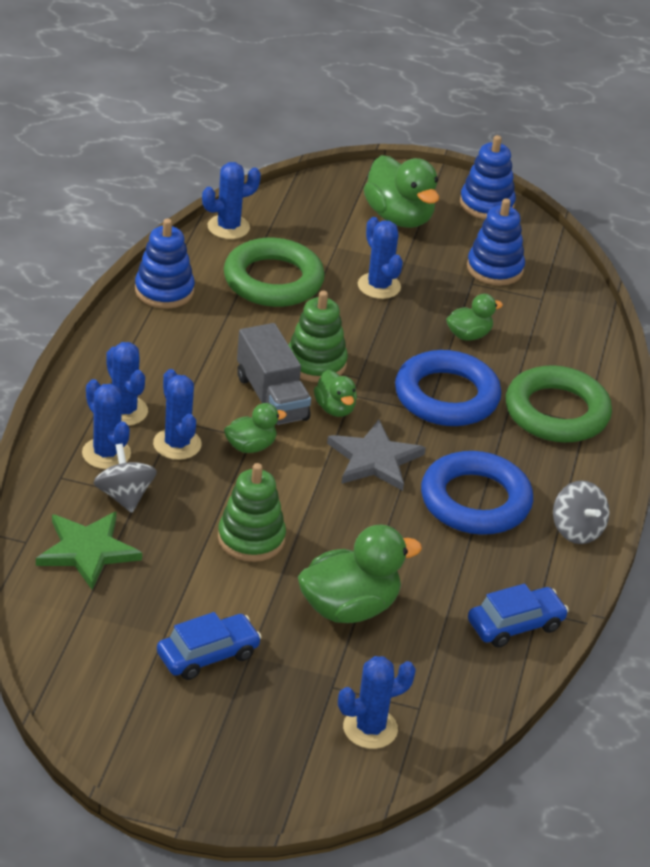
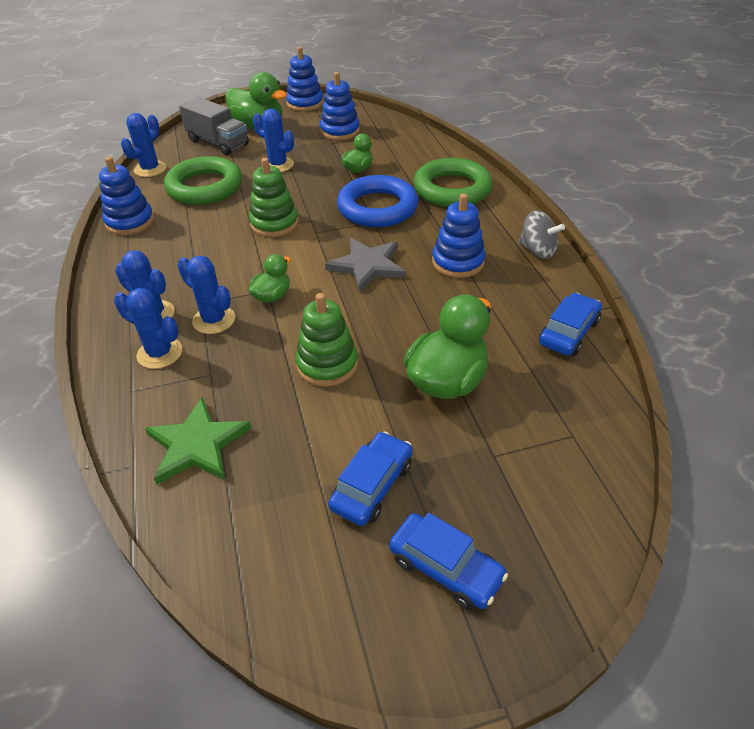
camera: 25 degrees left, 5 degrees up
(124, 496) = (198, 380): grey spinning top -> none
(216, 738) = (445, 567): none -> blue car
(271, 398) = (261, 257): grey truck -> grey truck (218, 143)
(335, 408) = (311, 245): green duck -> none
(370, 728) = (556, 476): blue cactus -> none
(475, 501) = (458, 262): blue ring -> blue stacking toy

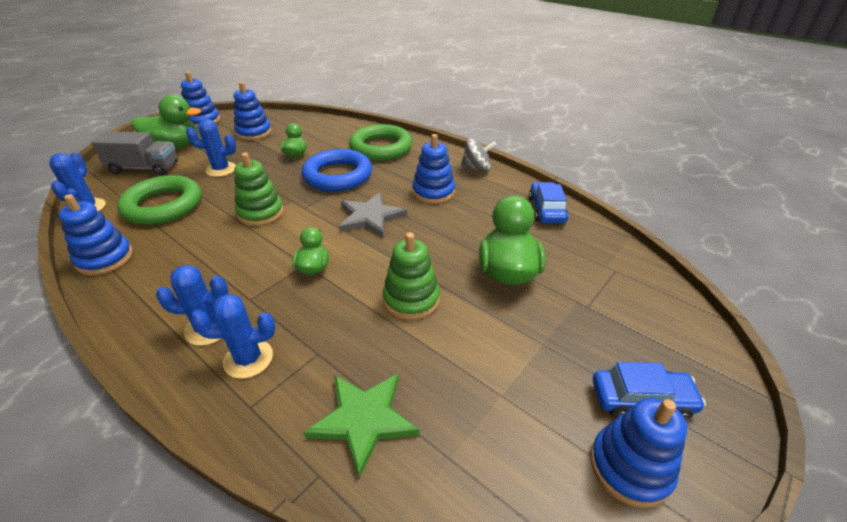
camera: 35 degrees left, 5 degrees down
(214, 320) = (277, 307): blue cactus -> none
(367, 610) = (630, 467): none -> blue stacking toy
(372, 485) = (535, 371): blue car -> none

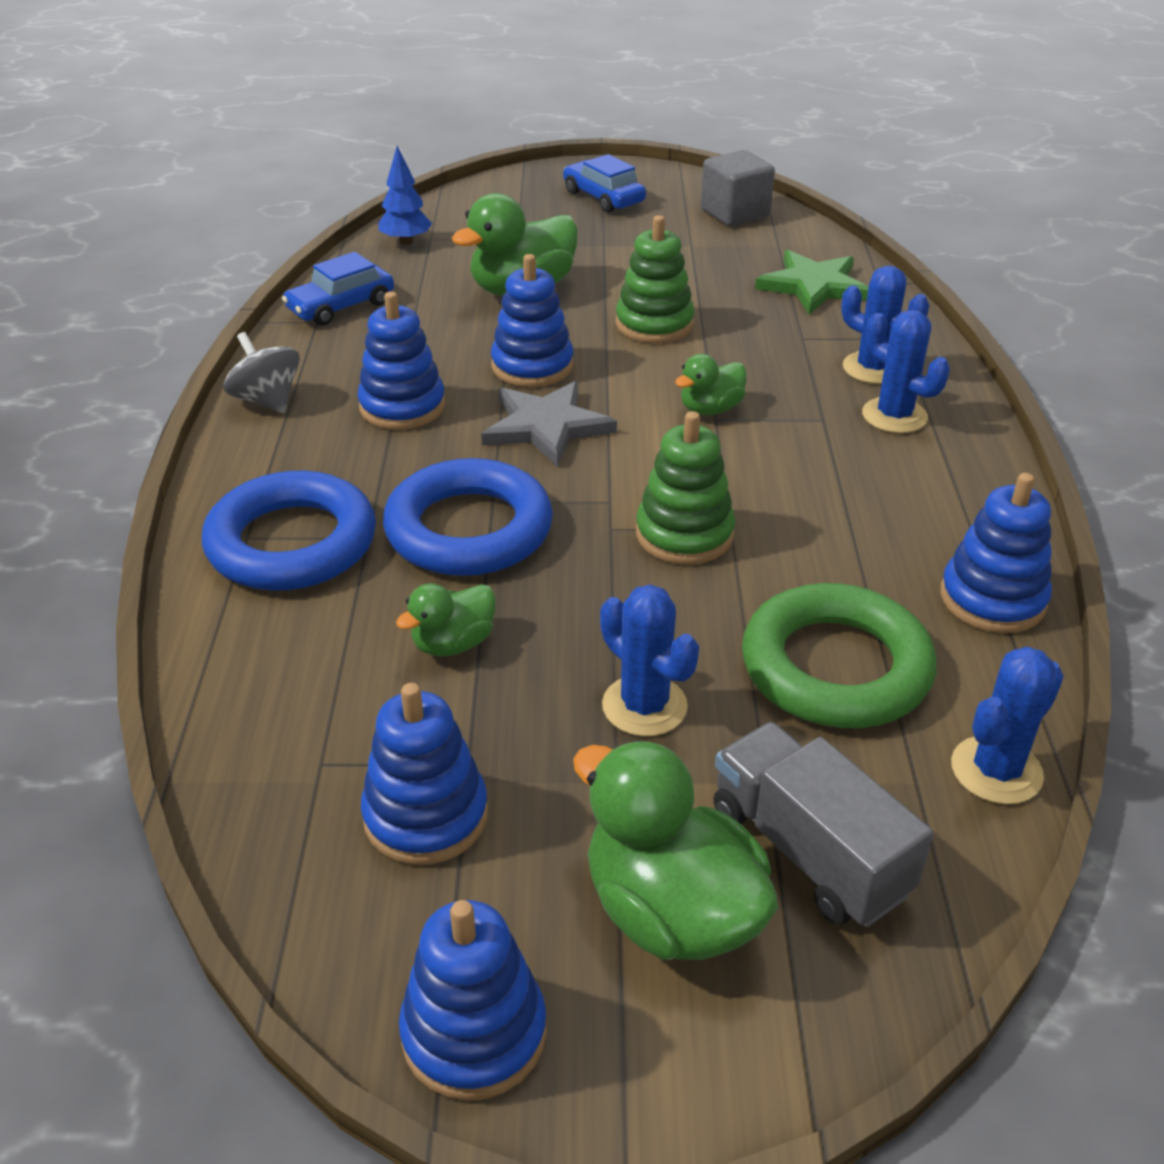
camera: 130 degrees left, 0 degrees up
(381, 148) = (292, 543): green ring -> blue ring
(540, 479) = (735, 213): none -> grey cube
(617, 259) = (406, 242): none -> blue tree
(630, 467) = (673, 191): blue stacking toy -> blue stacking toy (532, 366)

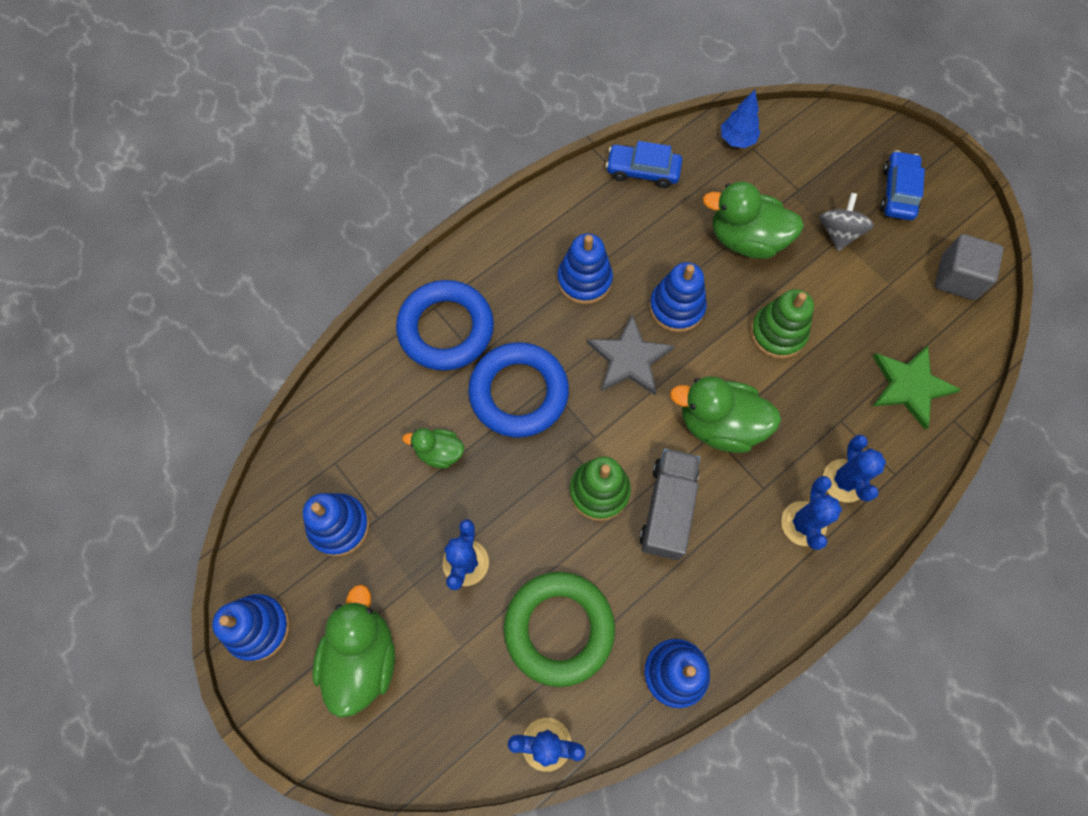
camera: 50 degrees right, 30 degrees up
(267, 400) = (534, 218): grey spinning top -> grey spinning top (839, 233)
(710, 409) = (719, 425): green duck -> green duck, size x1.82
(808, 851) = (434, 691): grey truck -> grey truck (667, 509)

